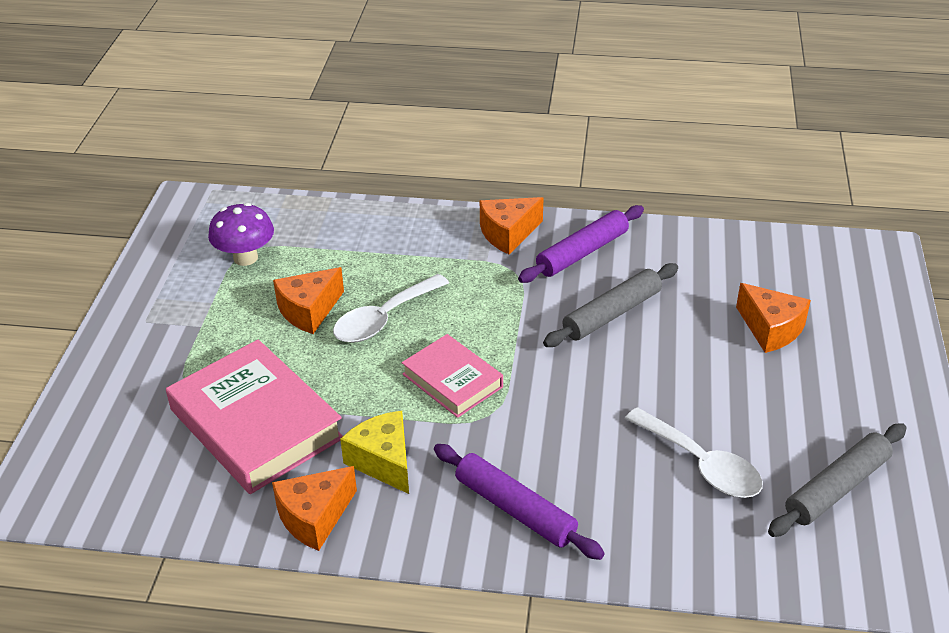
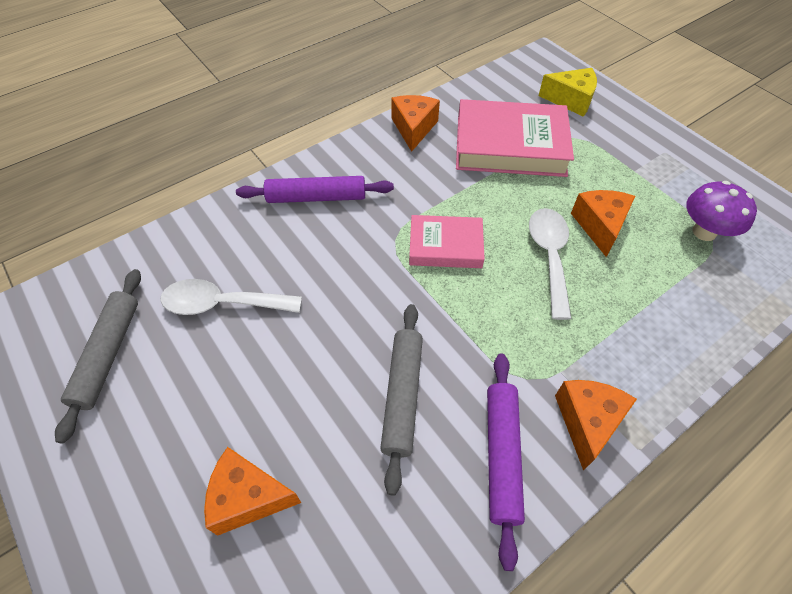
camera: 135 degrees right, 15 degrees up
(383, 461) = (418, 173): yellow cheese -> yellow cheese (571, 100)

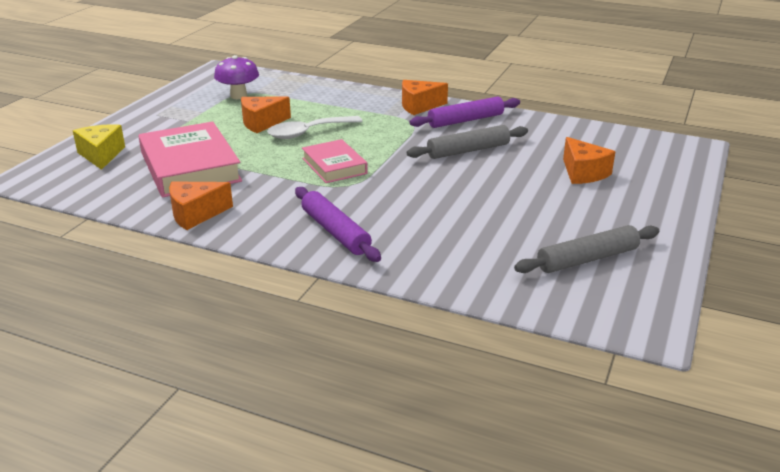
camera: 120 degrees left, 25 degrees down
(222, 304) = (488, 231): white spoon -> none

